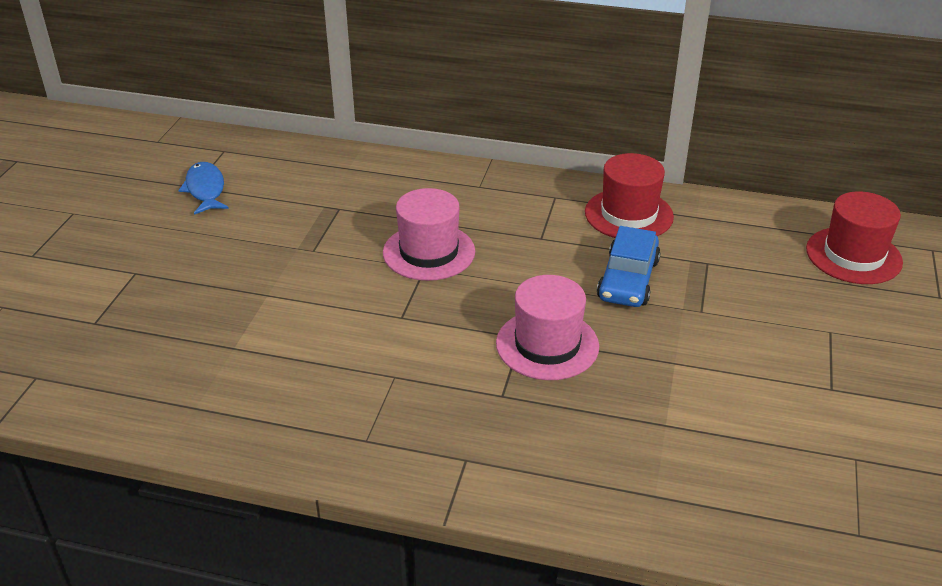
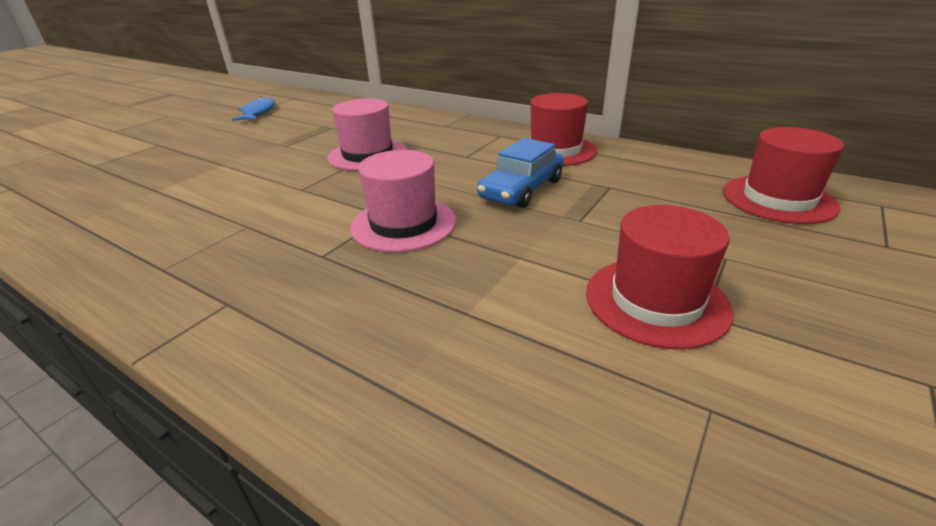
camera: 20 degrees right, 5 degrees down
(795, 384) = (656, 301): none -> red hat

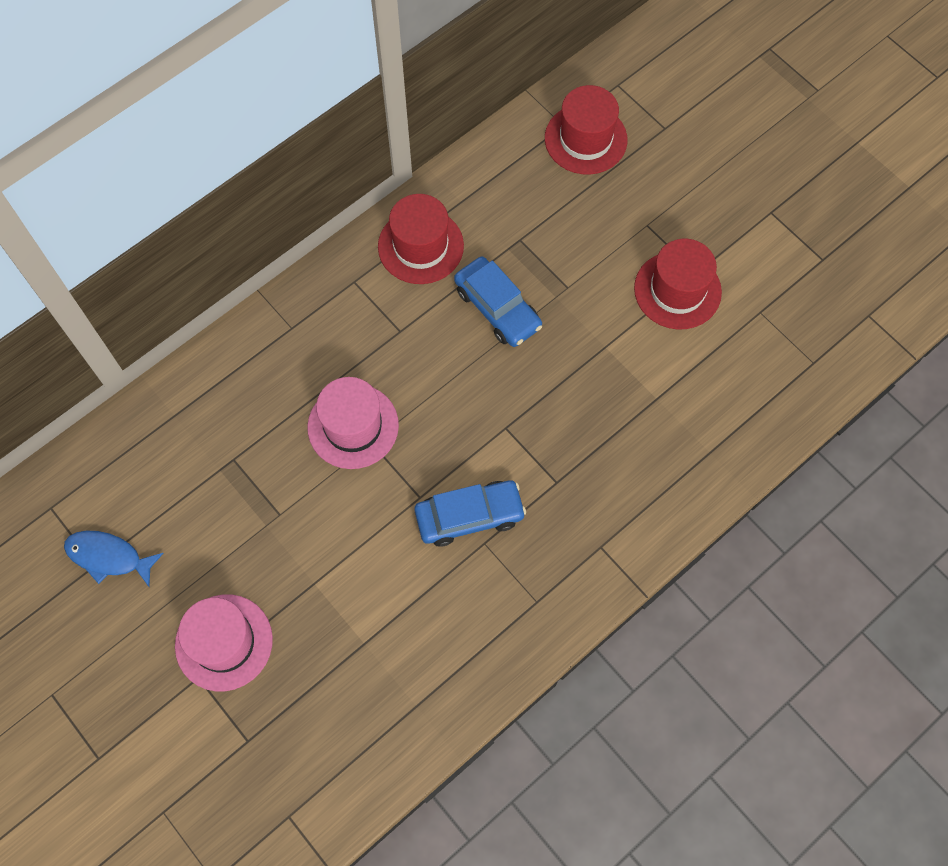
camera: 75 degrees left, 35 degrees up
(279, 214) = (469, 516): none -> blue car
(403, 224) = (527, 416): pink hat -> pink hat (224, 642)

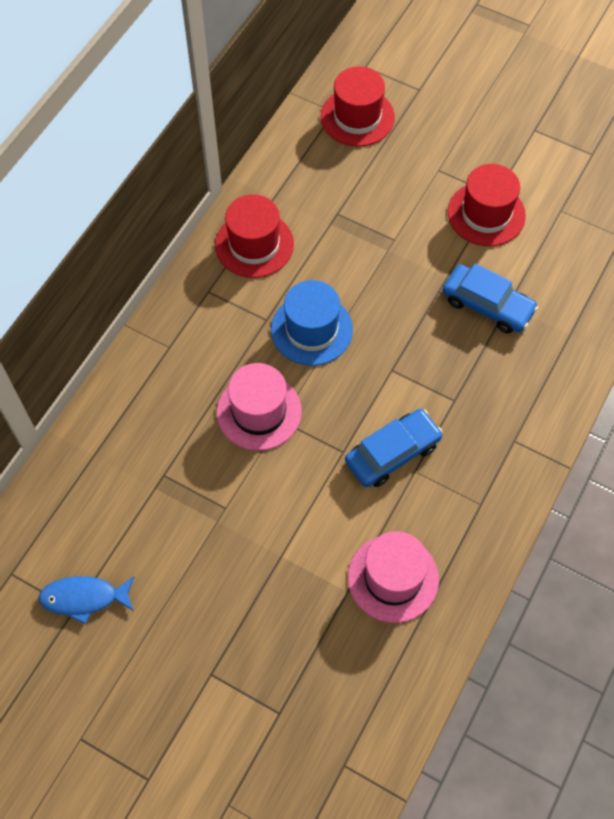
camera: 20 degrees left, 5 degrees down
(224, 642) = (221, 635): pink hat -> pink hat (393, 578)
(441, 357) = (311, 329): none -> blue hat
(497, 308) = (342, 275): blue car -> blue car (487, 305)

